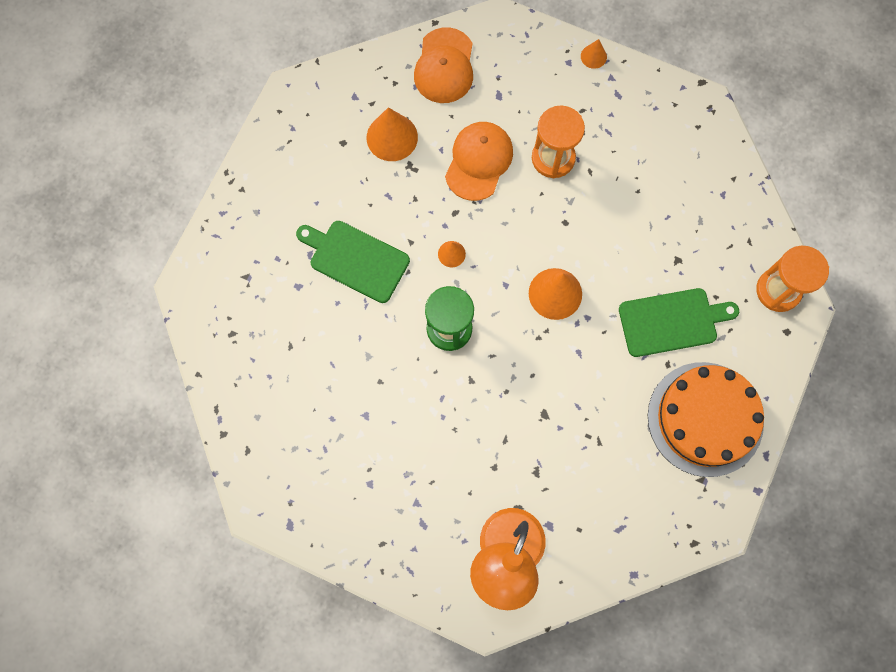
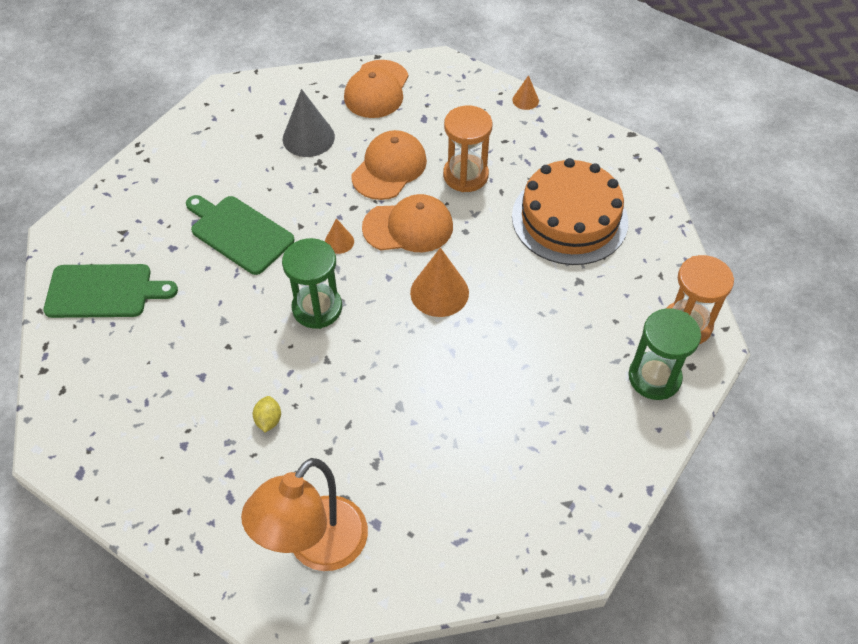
camera: 10 degrees right, 20 degrees down
(392, 137) = (308, 137): orange cone -> grey cone
(436, 448) = (268, 420): none -> yellow lemon
(512, 227) = (408, 227): none -> orange cap
(671, 322) = (562, 337): green cutting board -> green cutting board (103, 291)
(705, 419) = (583, 439): orange cake -> orange cake (569, 218)
(757, 349) = (654, 377): none -> green hourglass

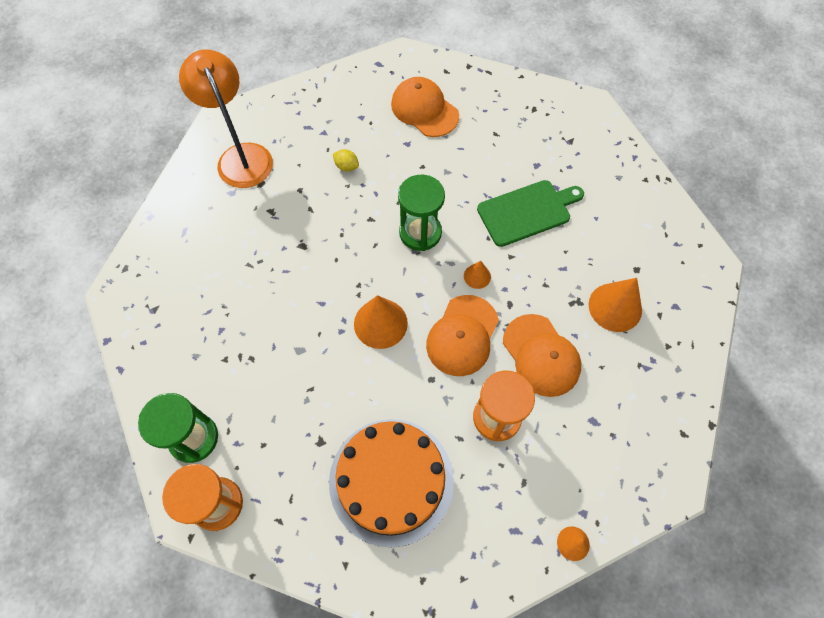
camera: 120 degrees right, 10 degrees up
(103, 291) = (517, 113): green cutting board -> none
(308, 137) = (615, 307): grey cone -> orange cone
(376, 89) = (657, 398): orange cap -> orange cap (424, 109)

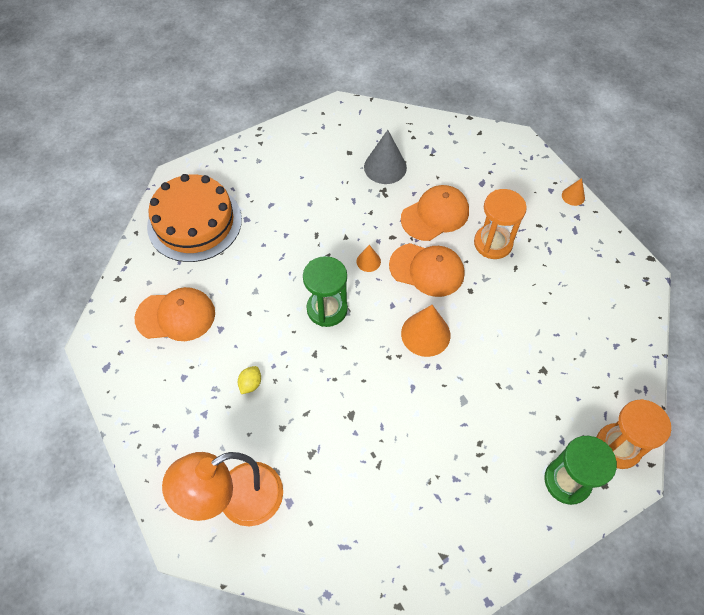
camera: 95 degrees left, 5 degrees down
(391, 481) = (561, 313): orange cake -> orange cake (194, 222)
(424, 109) = (176, 316): orange cap -> orange cap turned 135 degrees counterclockwise
(527, 212) = (298, 226): green cutting board -> none
(615, 307) = (385, 167): orange cone -> grey cone

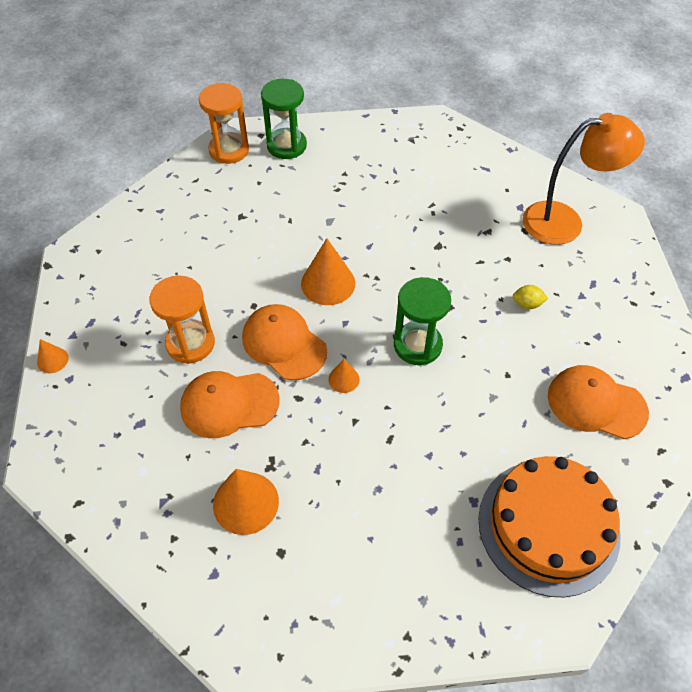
camera: 155 degrees left, 5 degrees down
(250, 384) = (527, 304): yellow lemon -> yellow lemon turned 45 degrees clockwise
(385, 167) = (246, 503): grey cone -> orange cone

